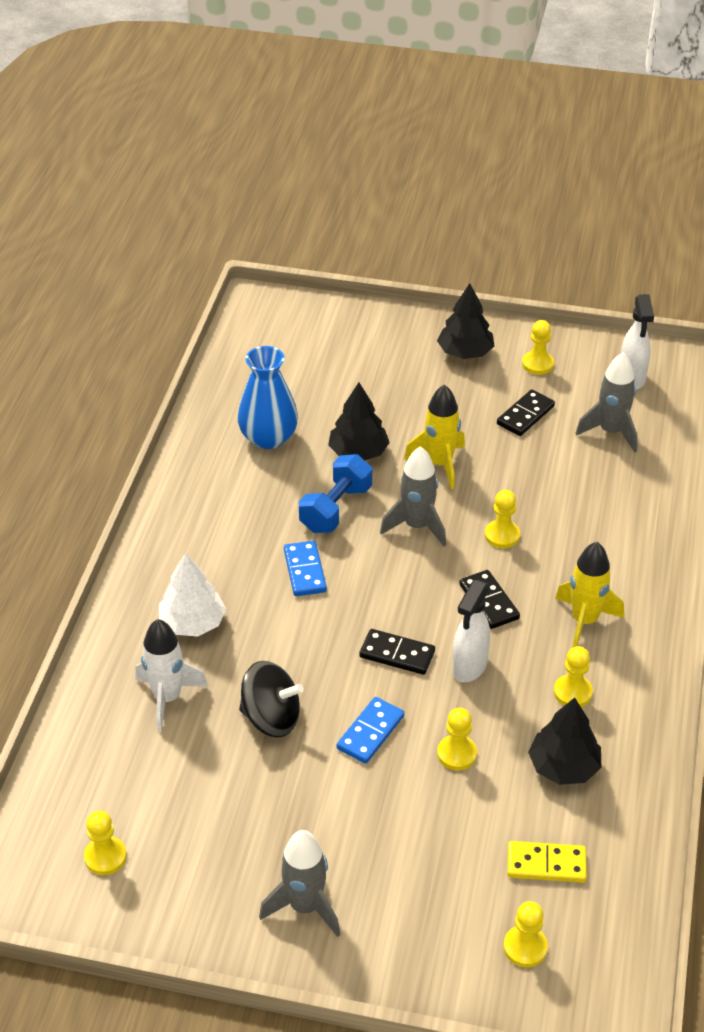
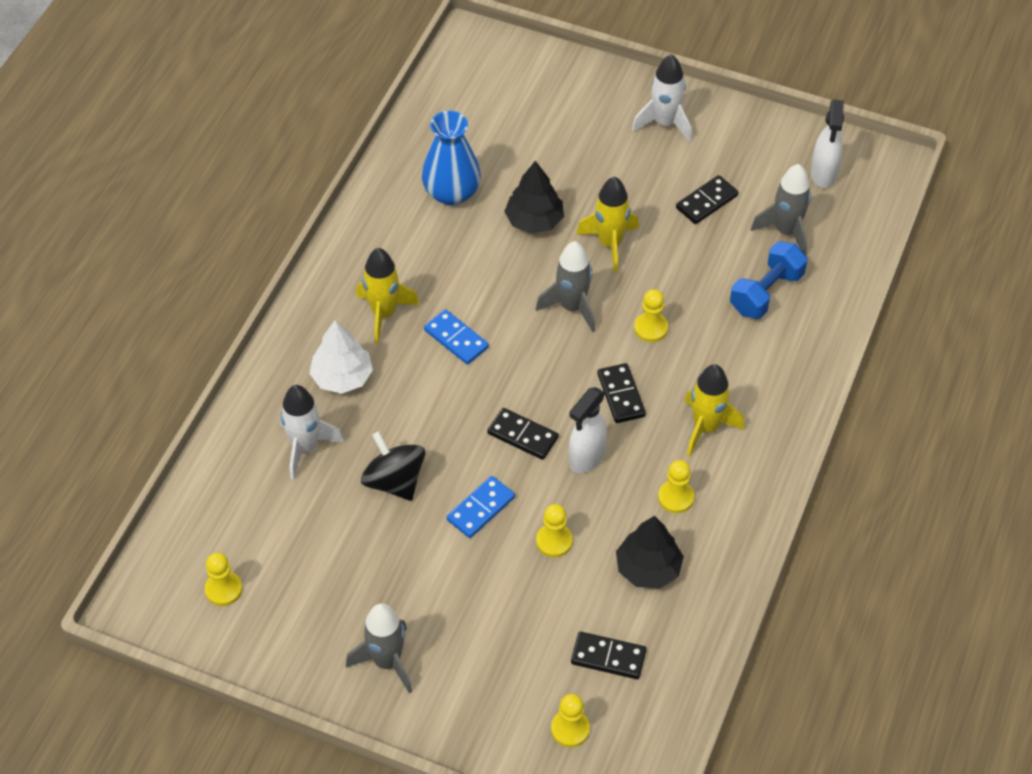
camera: 10 degrees right, 10 degrees up
(224, 557) = (384, 314): none -> yellow rocket
(271, 718) = (394, 481): black spinning top -> black spinning top turned 150 degrees counterclockwise
(305, 571) = (456, 339): blue domino -> blue domino turned 45 degrees counterclockwise
(336, 509) = (499, 278): blue dumbbell -> blue dumbbell (766, 293)
(465, 352) = (664, 123): black tree -> white rocket
(537, 364) = (733, 146): yellow pawn -> none
(546, 864) = (608, 657): yellow domino -> black domino

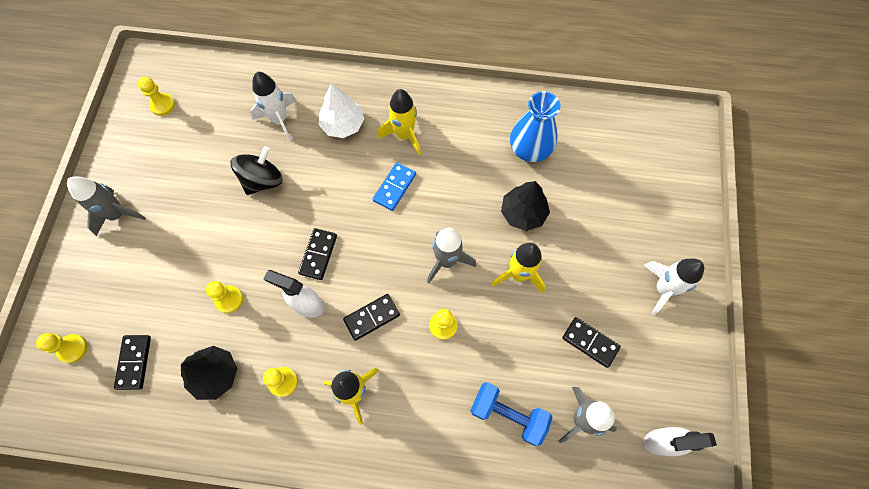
camera: 75 degrees right, 15 degrees up
(480, 508) = (249, 242): blue domino -> none

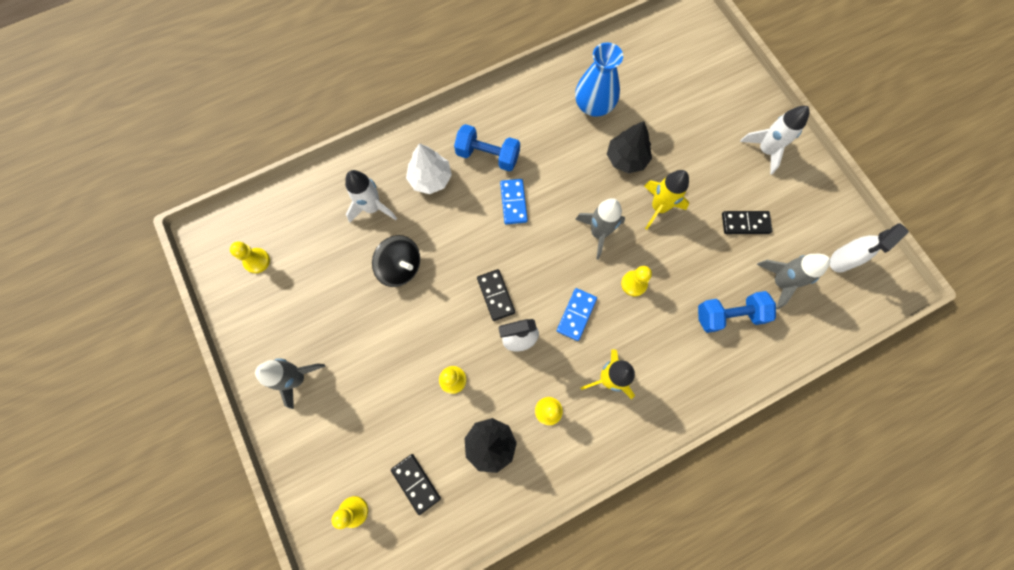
camera: 35 degrees left, 5 degrees up
(262, 180) = (400, 267): black spinning top -> black spinning top turned 120 degrees clockwise
(372, 317) = (576, 315): black domino -> blue domino
(404, 135) = (488, 155): yellow rocket -> blue dumbbell

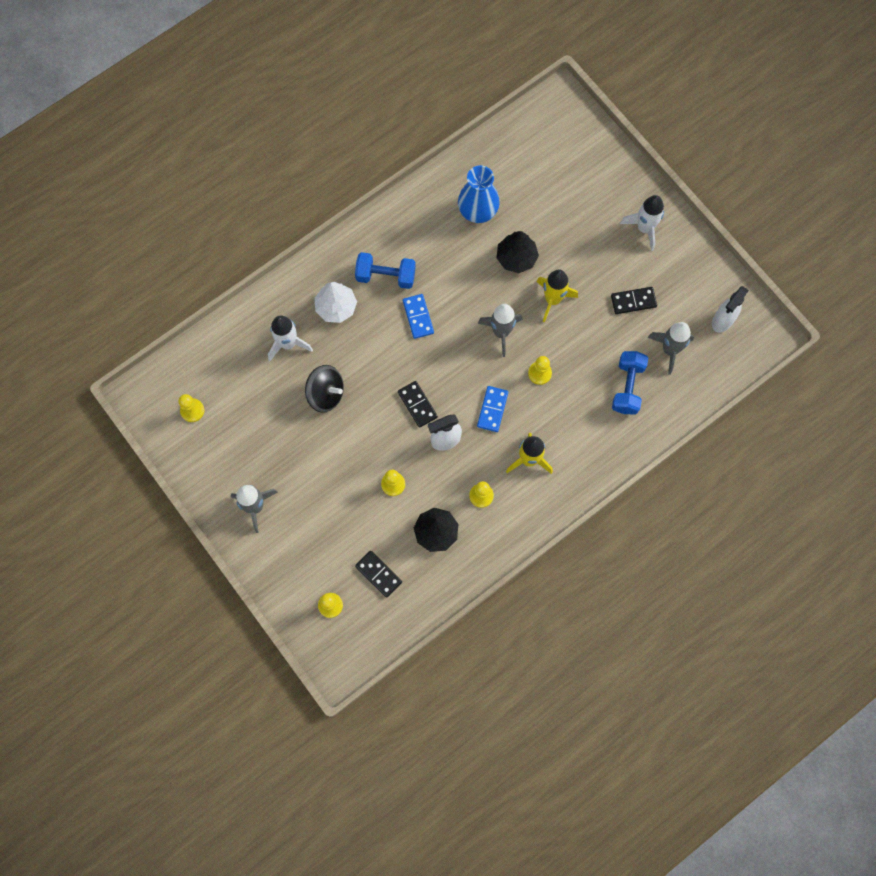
camera: 10 degrees left, 0 degrees up
(729, 315) = (627, 387): blue dumbbell -> blue dumbbell turned 60 degrees counterclockwise

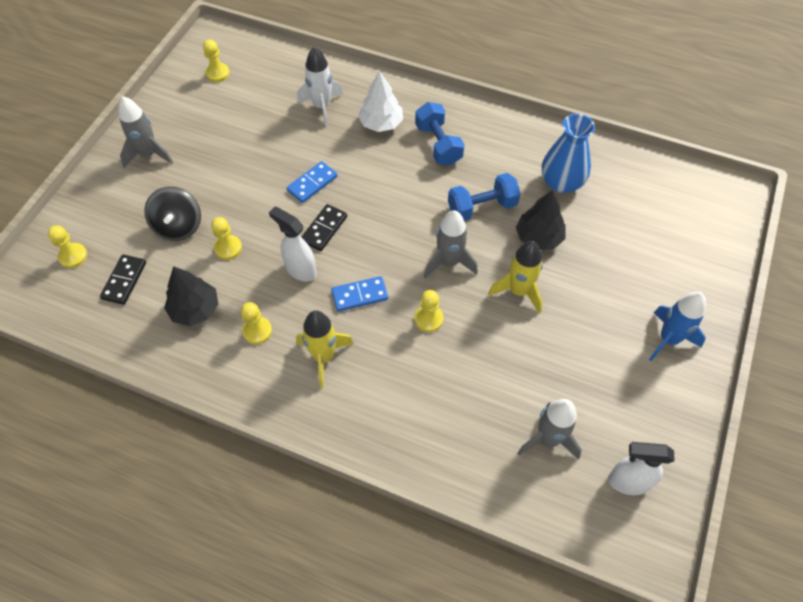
camera: 60 degrees right, 15 degrees down
(326, 394) = (290, 154): black spinning top -> black spinning top (178, 226)
(418, 317) = (415, 187): blue domino -> blue domino (312, 184)
(627, 387) = (472, 416): blue dumbbell -> blue dumbbell (482, 207)
(633, 301) = (576, 370): black domino -> none
(644, 228) = (668, 339): white rocket -> blue rocket

